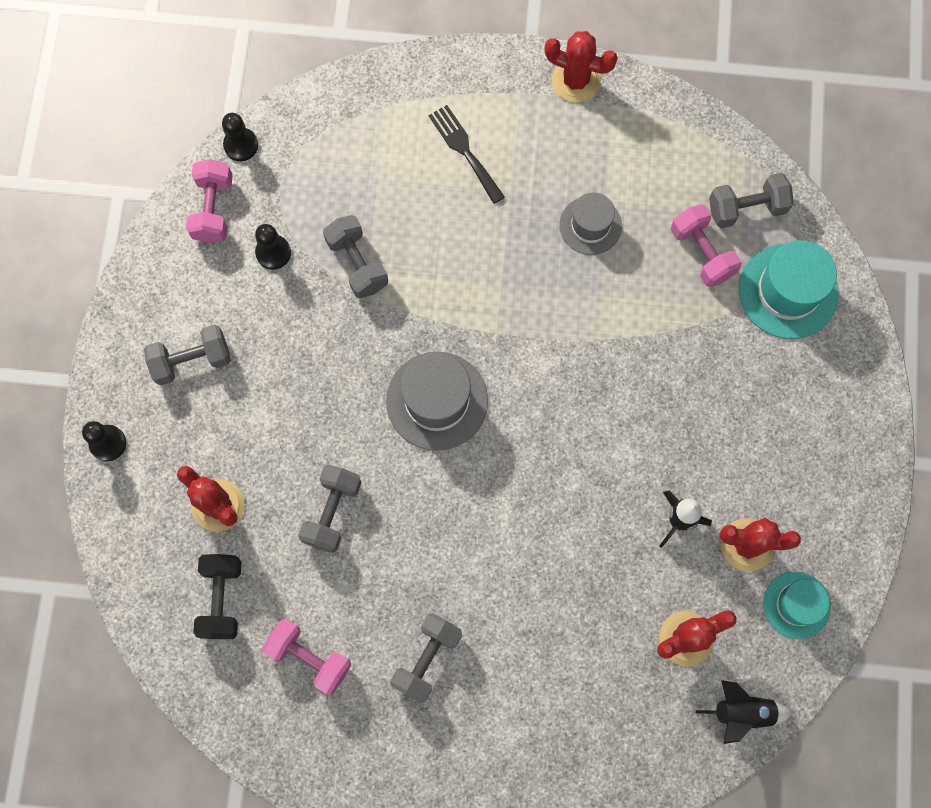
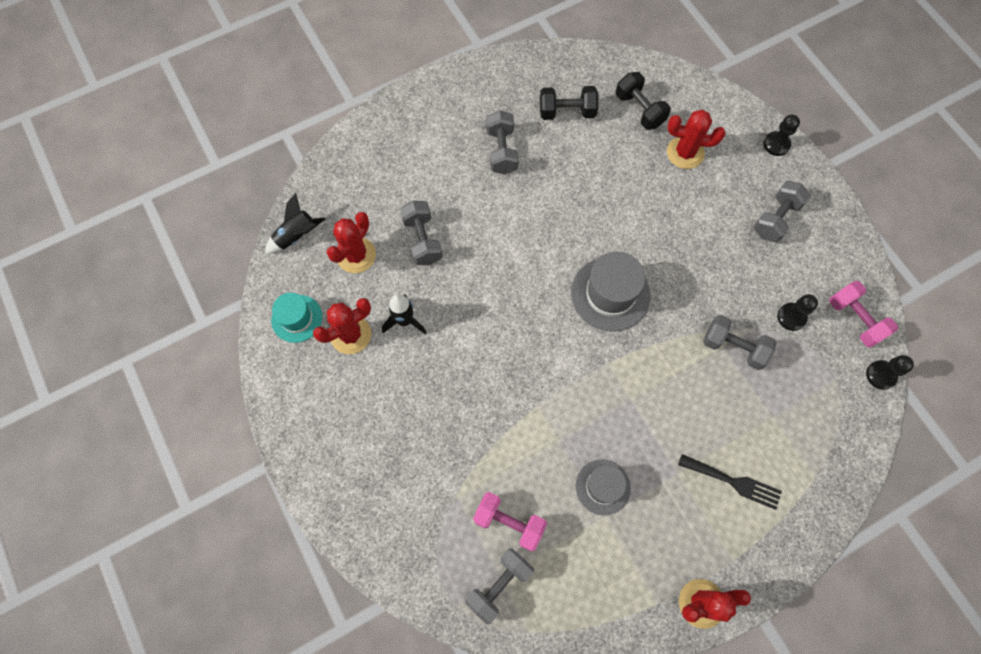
camera: 145 degrees right, 5 degrees down
(309, 657) = (567, 112): pink dumbbell -> black dumbbell
(332, 512) = (618, 191): grey dumbbell -> grey dumbbell (422, 240)
(788, 291) = (427, 536): turquoise hat -> none

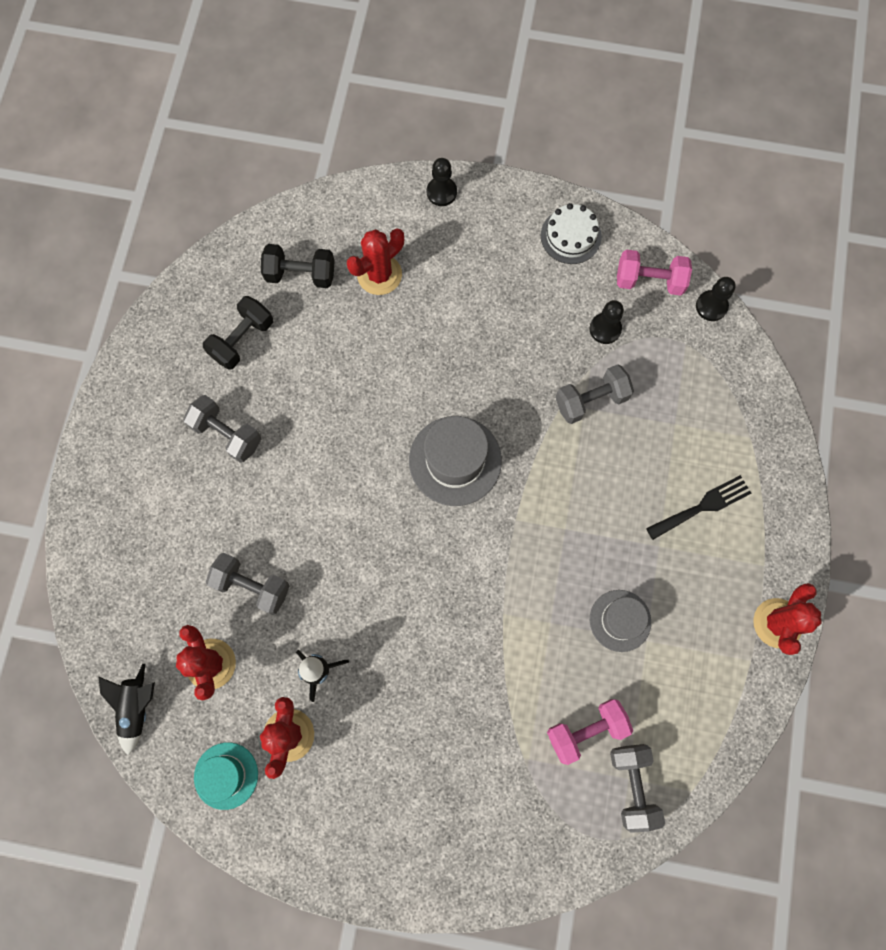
camera: 50 degrees left, 5 degrees up
(775, 219) = (508, 258): grey dumbbell -> none
(831, 244) = (571, 236): none -> white cake

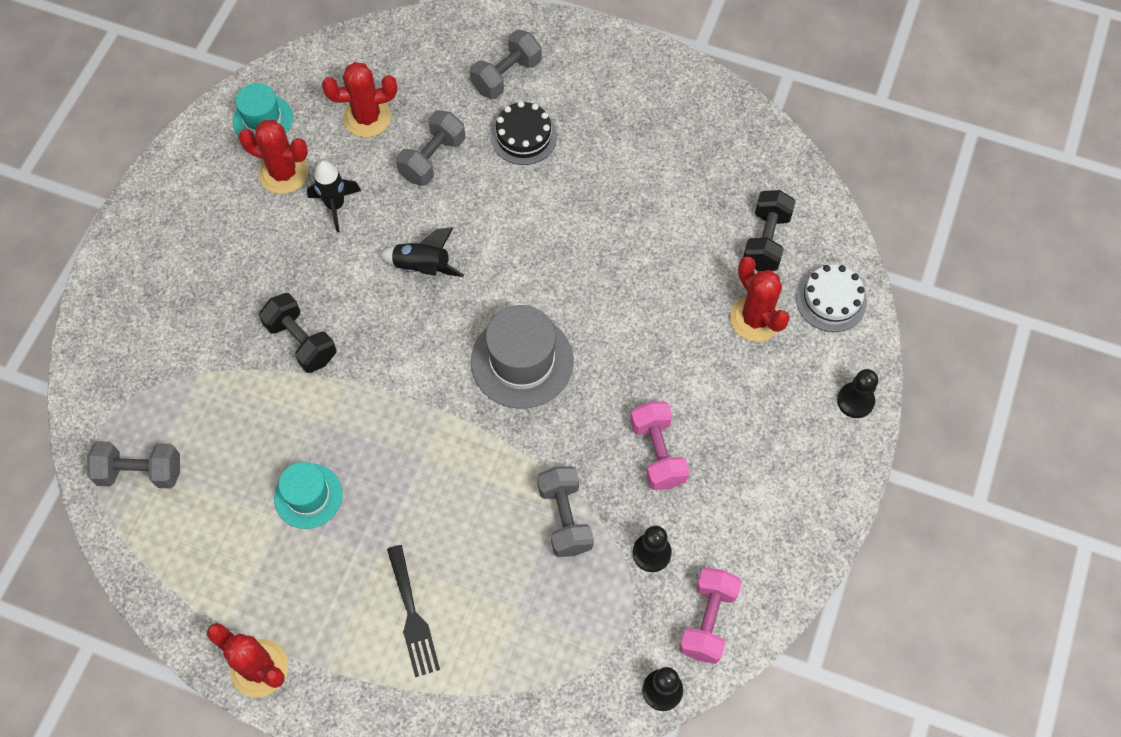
camera: 100 degrees right, 10 degrees down
(137, 707) = (344, 57): black rocket -> black rocket (423, 267)
(215, 503) = (523, 136): none -> black cake
(227, 434) = (593, 153): grey dumbbell -> grey dumbbell (506, 76)
(242, 340) = (696, 177): black dumbbell -> black dumbbell (301, 341)
(571, 236) = (780, 538): white cake -> white cake (831, 300)
(586, 730) = (207, 438): pink dumbbell -> pink dumbbell (657, 453)
(620, 620) = (308, 496): grey hat -> turquoise hat

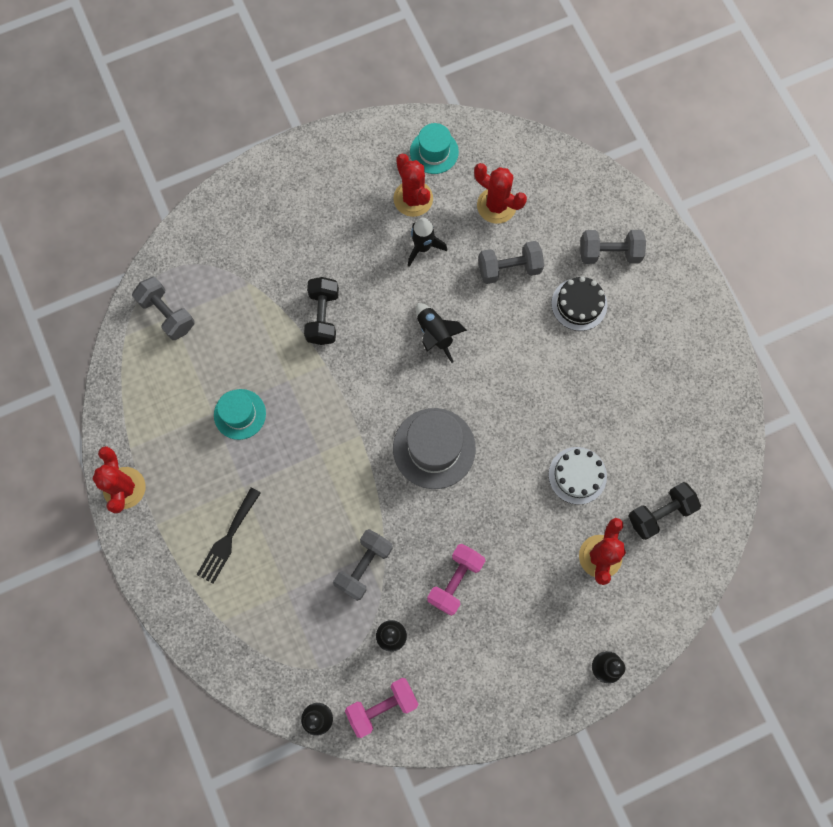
camera: 45 degrees right, 10 degrees up
(831, 300) = (660, 590): white cake -> white cake (577, 475)

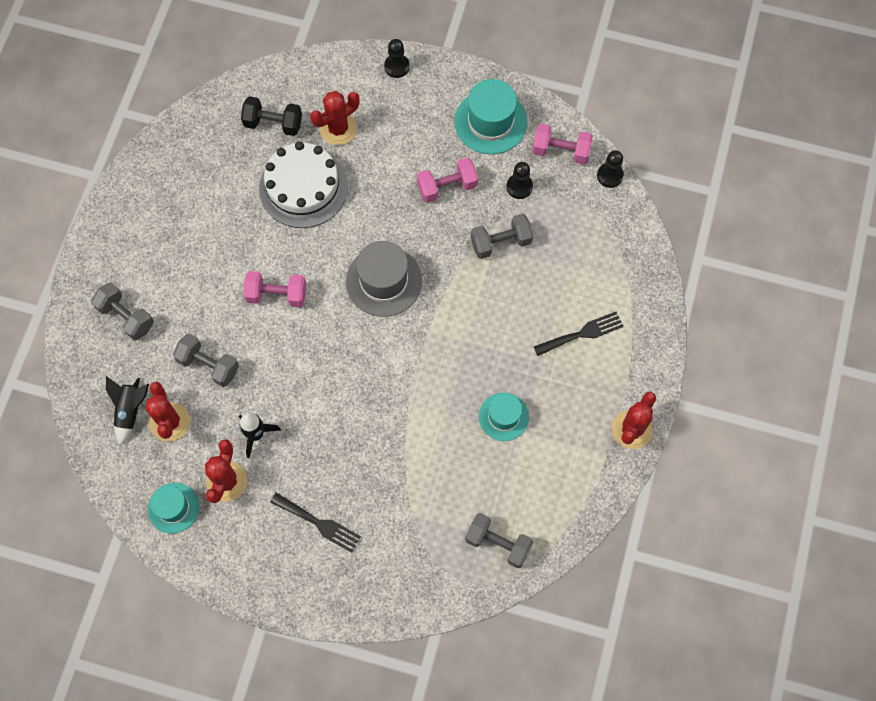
camera: 140 degrees left, 5 degrees down
(167, 314) = (498, 543): grey dumbbell -> grey dumbbell turned 60 degrees counterclockwise
(317, 223) = (319, 523): none -> black fork
(323, 316) = (379, 442): black dumbbell -> none
(435, 334) = (309, 360): black rocket -> black rocket (130, 410)
(471, 682) = (490, 122): none -> turquoise hat
(510, 365) = (277, 295): none -> pink dumbbell
(577, 475) = (303, 187): white cake -> white cake, size x1.71
(579, 304) = (185, 298): black cake -> none

